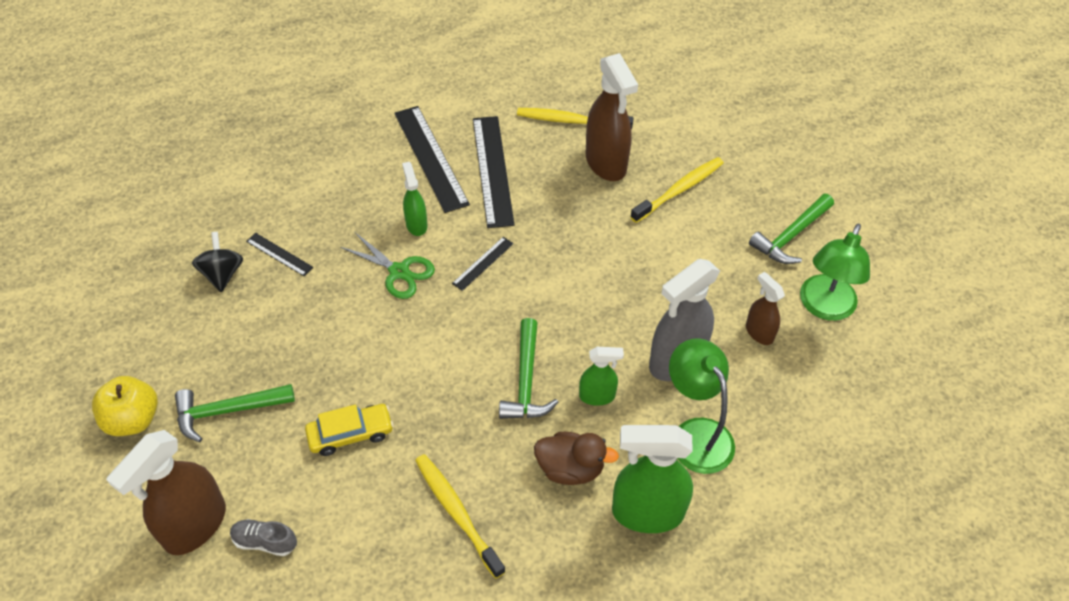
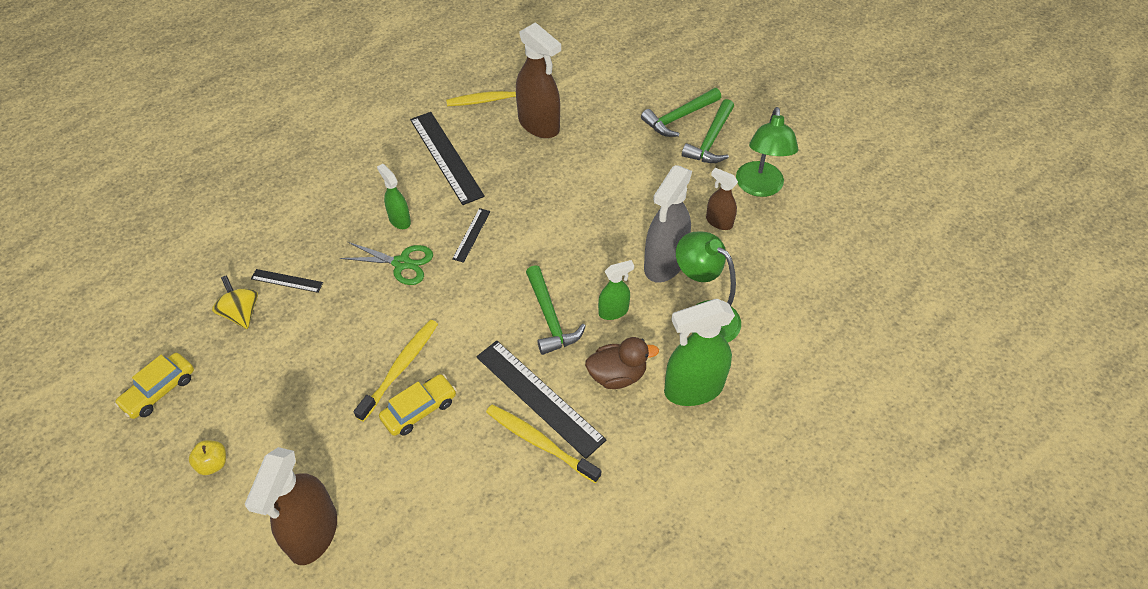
camera: 20 degrees left, 0 degrees up
(115, 328) = (159, 391): none -> yellow car
(133, 419) = (213, 463): yellow apple -> yellow apple, size x0.60
(222, 274) = (241, 313): black spinning top -> yellow spinning top
(228, 411) = (299, 427): green hammer -> green hammer (679, 117)
(265, 541) = (383, 524): grey shoe -> none
(430, 158) = (387, 161): black ruler -> black ruler (539, 397)
(679, 190) = (608, 130): yellow toothbrush -> yellow toothbrush (400, 368)

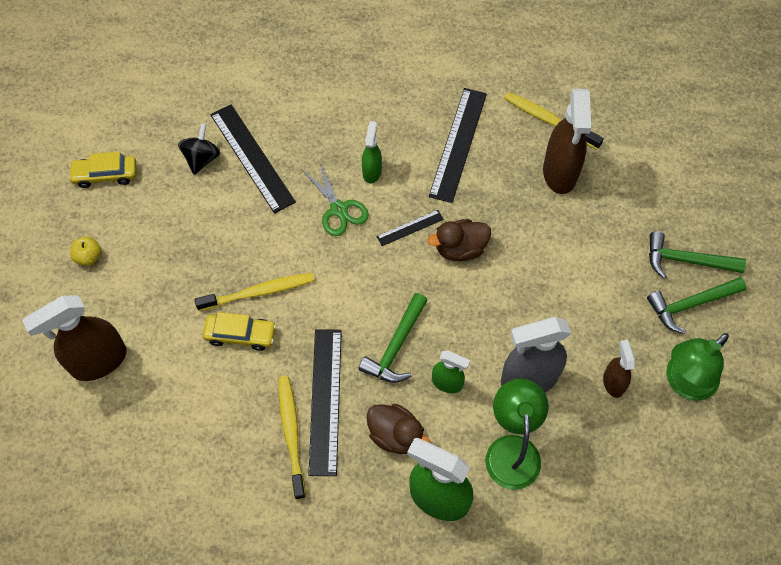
camera: 45 degrees right, 10 degrees up
(241, 313) = (202, 158): yellow spinning top -> black spinning top
(287, 281) = (252, 157): black ruler -> black ruler, size x2.03
(524, 221) = (460, 249): none -> brown duck

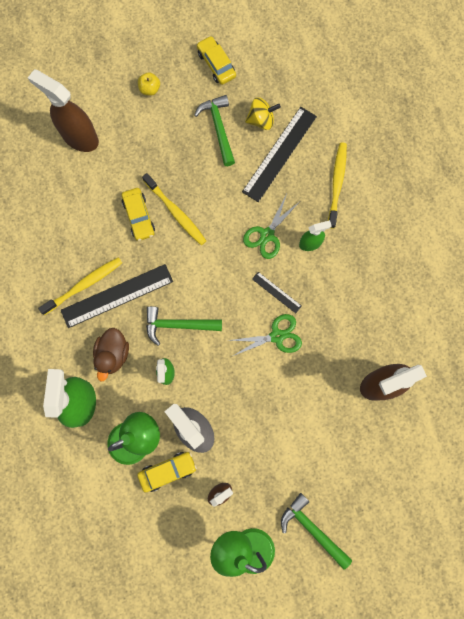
camera: 65 degrees right, 15 degrees up
(202, 158) = (261, 120): black spinning top -> yellow spinning top
(458, 144) = (367, 296): black ruler -> none
(460, 249) = (277, 336): brown duck -> green scissors
(549, 121) = (425, 357): yellow toothbrush -> yellow toothbrush (337, 184)
(565, 431) = (167, 471): none -> yellow car
(686, 260) = (350, 512): green hammer -> green hammer (219, 128)

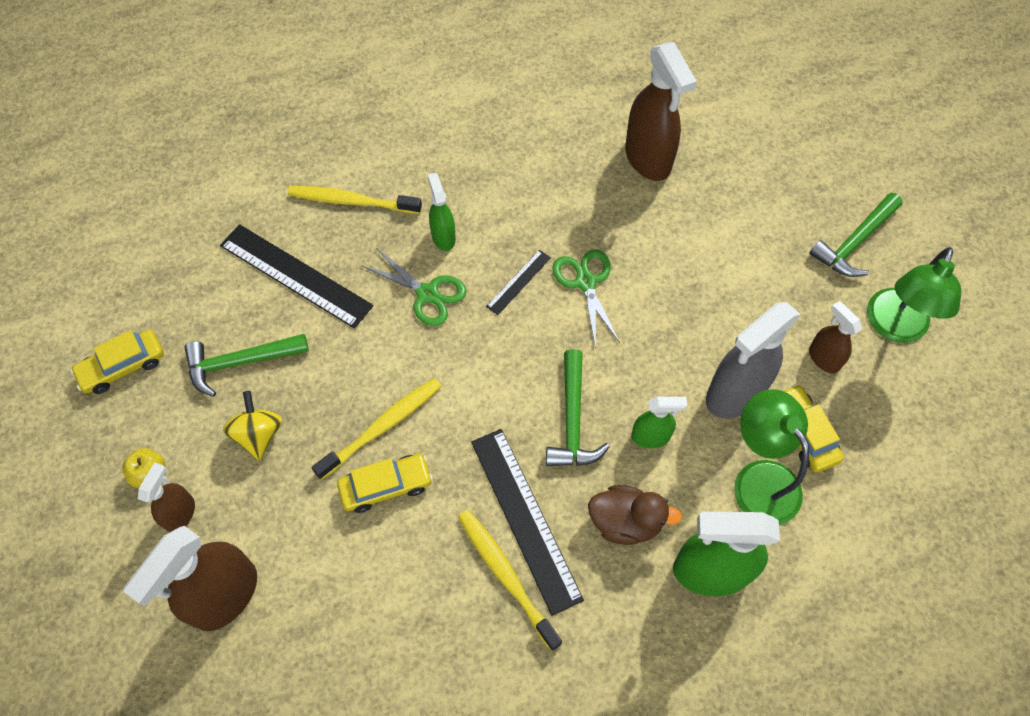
camera: 90 degrees left, 15 degrees down
(126, 108) = (180, 513): none -> brown spray bottle
(261, 120) = (235, 300): yellow spinning top -> yellow spinning top (258, 434)

